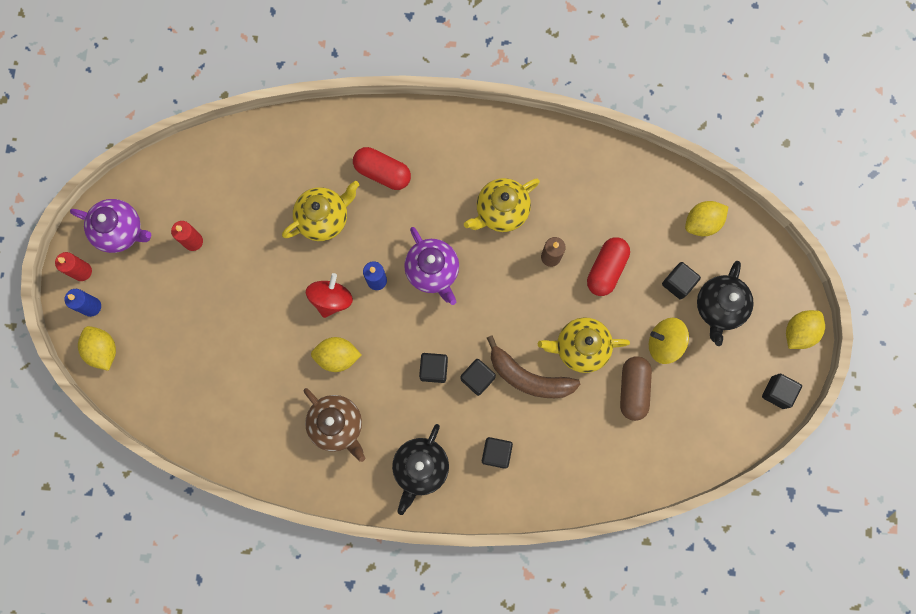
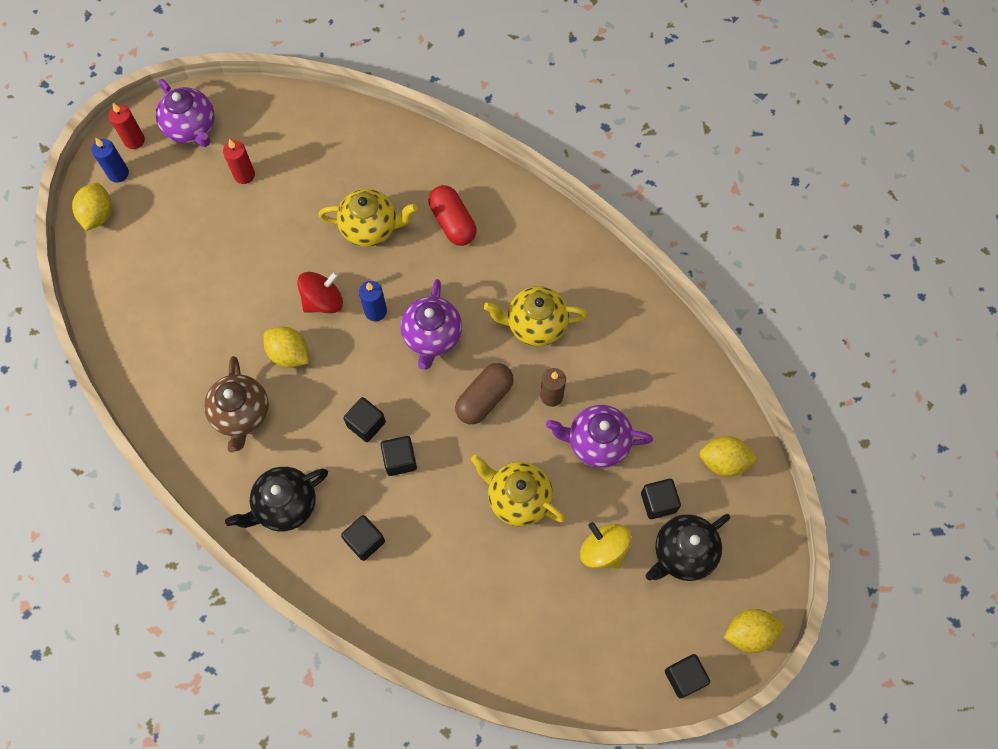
camera: 35 degrees right, 10 degrees down
(528, 377) = (448, 492): brown banana -> none
(606, 269) = (597, 442): red capsule -> purple teapot
(633, 389) = (540, 573): brown capsule -> brown capsule (484, 398)

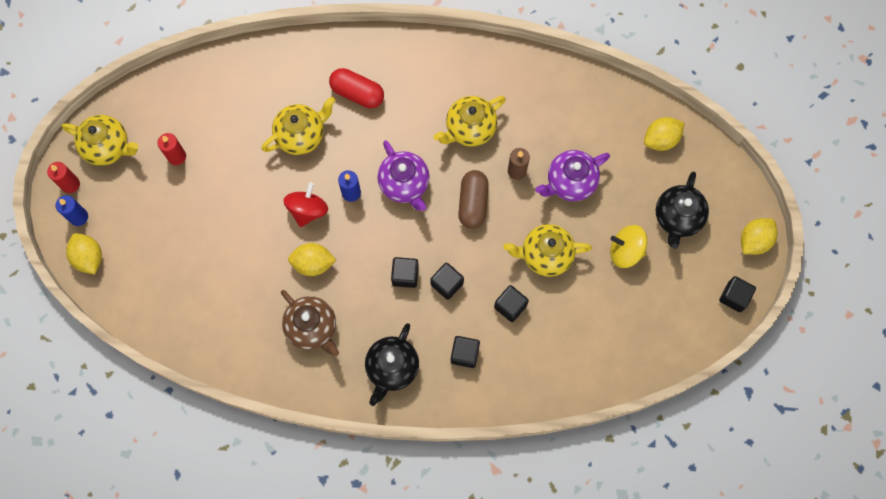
camera: 35 degrees left, 5 degrees up
(192, 128) = (108, 147): purple teapot -> yellow teapot
(658, 502) = (638, 195): black cube -> black cube (510, 306)

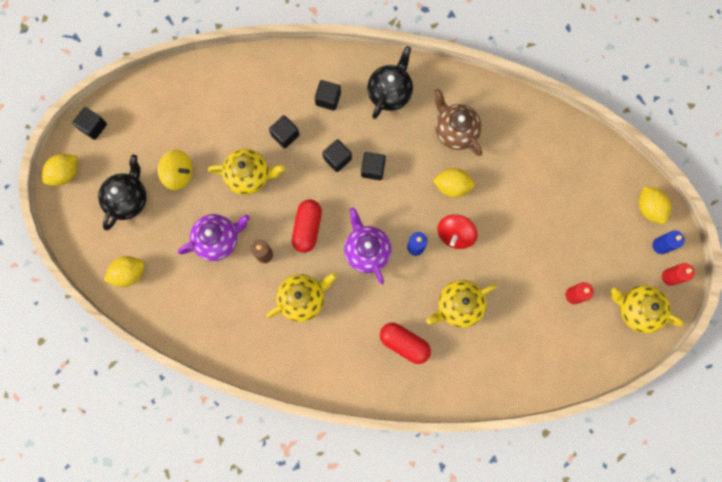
camera: 175 degrees left, 5 degrees up
(473, 203) = (307, 228): brown capsule -> red capsule

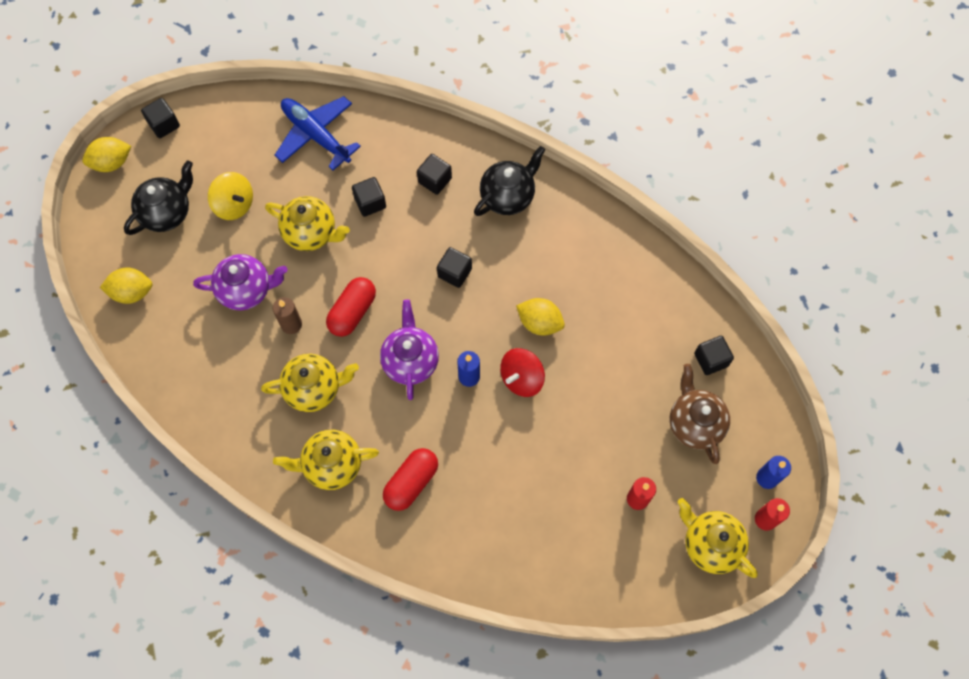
camera: 20 degrees right, 10 degrees down
(219, 93) = (316, 135): none -> blue plane
(337, 158) = (418, 248): black cube -> black cube (711, 360)
(404, 343) = (411, 482): red capsule -> red capsule turned 75 degrees clockwise
(455, 131) = (567, 263): brown teapot -> brown teapot (694, 423)
(458, 306) = (493, 462): yellow teapot -> yellow teapot (331, 465)
(649, 208) = (769, 429): yellow lemon -> none

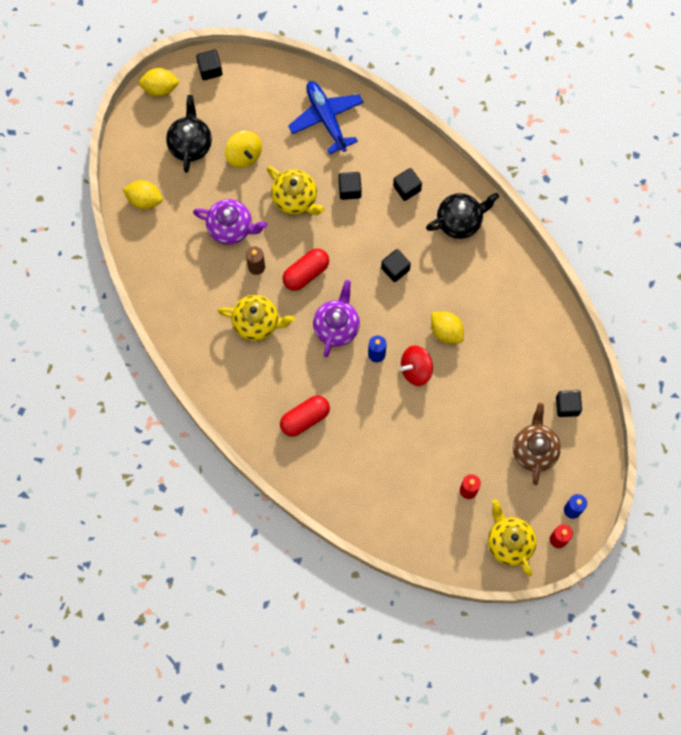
camera: 20 degrees right, 5 degrees up
(167, 212) = (190, 144): black teapot -> black teapot turned 60 degrees counterclockwise
(331, 465) = (250, 385): yellow teapot -> none

